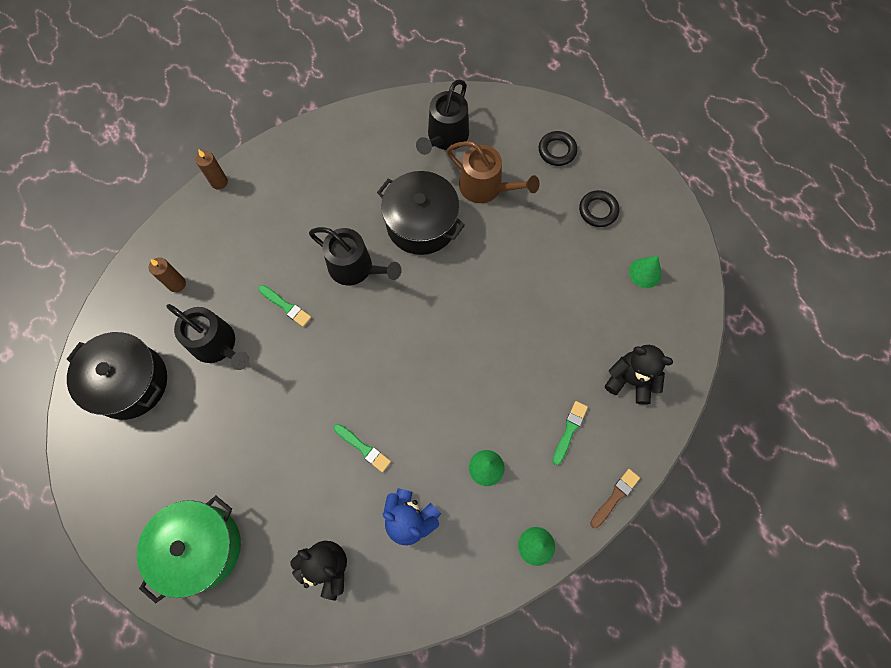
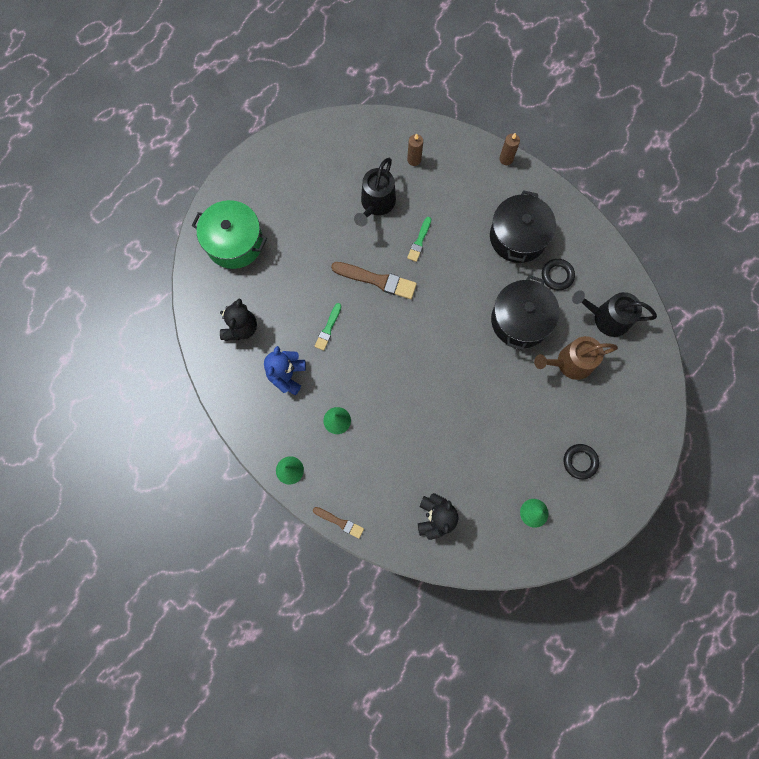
camera: 75 degrees right, 5 degrees up
(130, 382) = (333, 156): black pot -> black pot (517, 237)
(319, 371) = (377, 280): none -> brown brush
(355, 268) = (466, 281): black watering can -> none
(485, 187) = (570, 363): brown watering can -> brown watering can turned 60 degrees clockwise
(557, 151) = (626, 414): black ring -> black ring (557, 275)
(569, 430) = (381, 476): green brush -> none

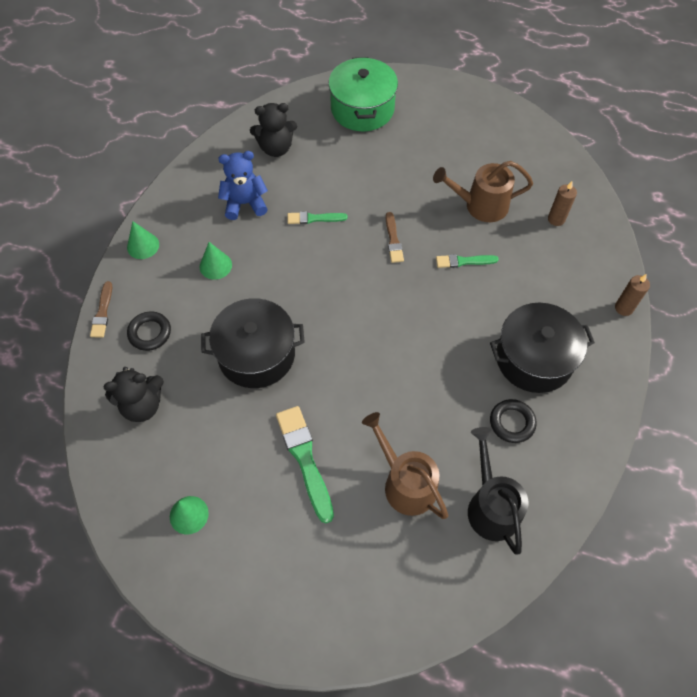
camera: 65 degrees right, 15 degrees down
(376, 204) = (481, 205): black watering can -> brown watering can
(377, 280) = (393, 240): brown brush -> brown brush, size x0.58
(520, 320) = (429, 402): black pot -> black pot (256, 354)
(526, 420) = (305, 459): none -> green brush
(580, 461) = (279, 546): black ring -> black ring (150, 333)

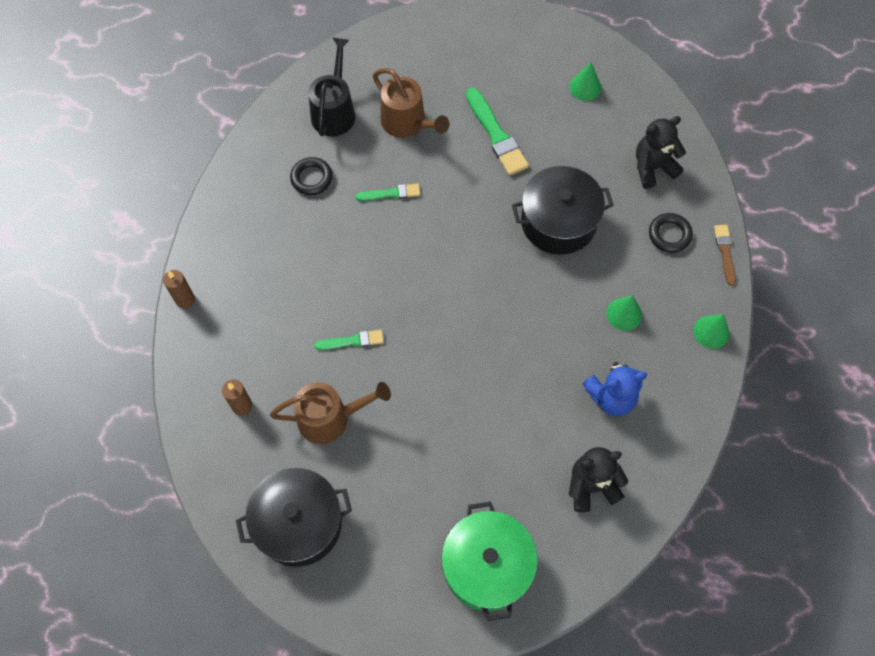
camera: 175 degrees right, 5 degrees up
(314, 218) = (526, 383): green brush -> green brush (391, 193)
(393, 240) = (432, 362): brown brush -> none
(491, 506) = (334, 111): black watering can -> black watering can turned 150 degrees counterclockwise
(534, 358) = (285, 239): black pot -> black pot (299, 523)

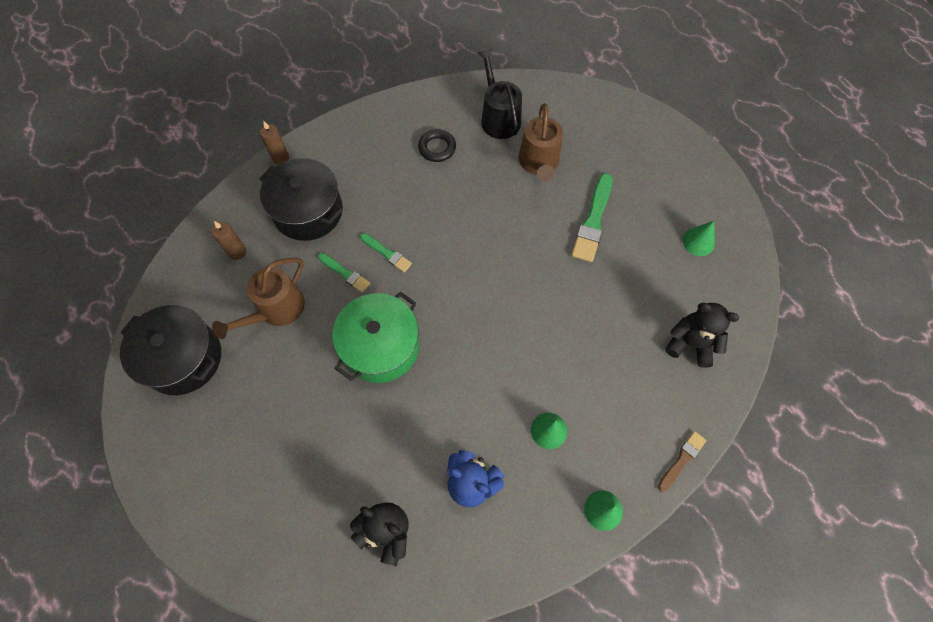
camera: 45 degrees right, 0 degrees up
(330, 418) = (276, 310): brown watering can -> brown watering can turned 90 degrees clockwise
(334, 111) = (499, 118): black watering can -> black watering can turned 75 degrees counterclockwise
(391, 193) = (476, 200): green brush -> green brush (387, 253)
(487, 566) = (255, 511): green pot -> green pot (381, 346)
(558, 222) = (572, 319): black pot -> black pot (308, 211)
(669, 235) = (649, 405): black ring -> none

